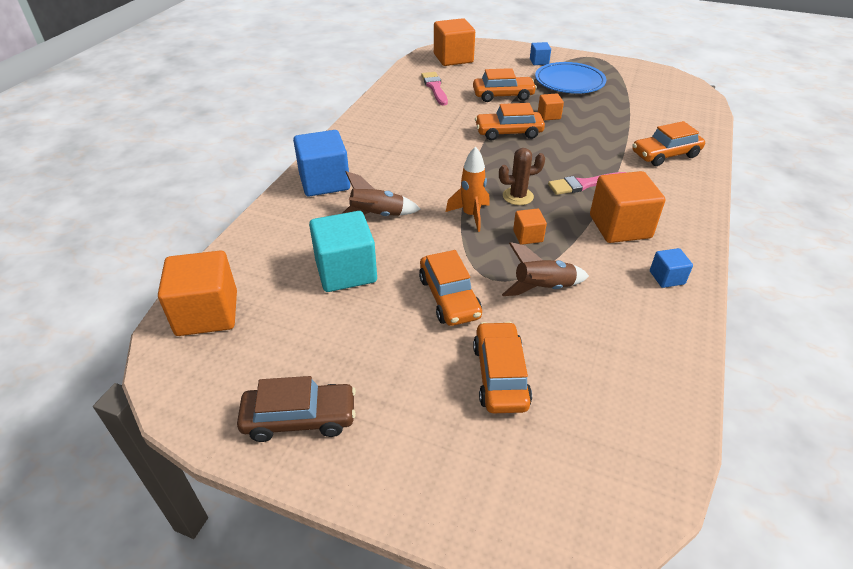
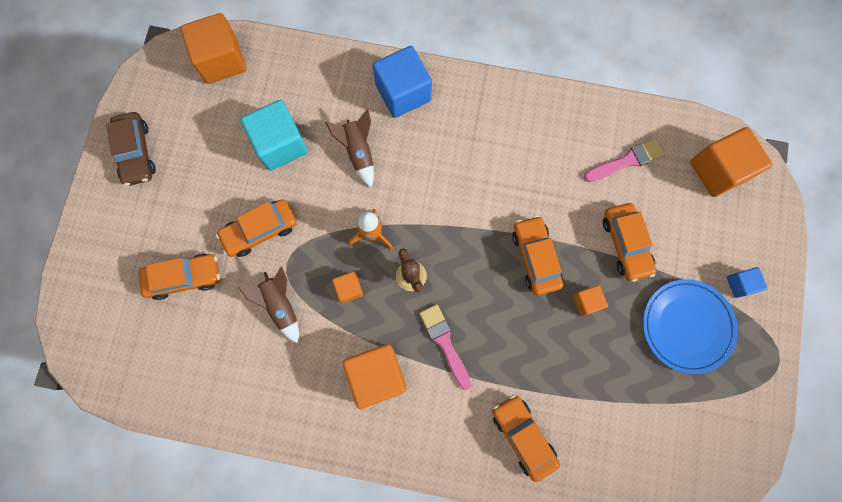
camera: 80 degrees right, 35 degrees up
(667, 278) = (308, 413): blue cube -> none

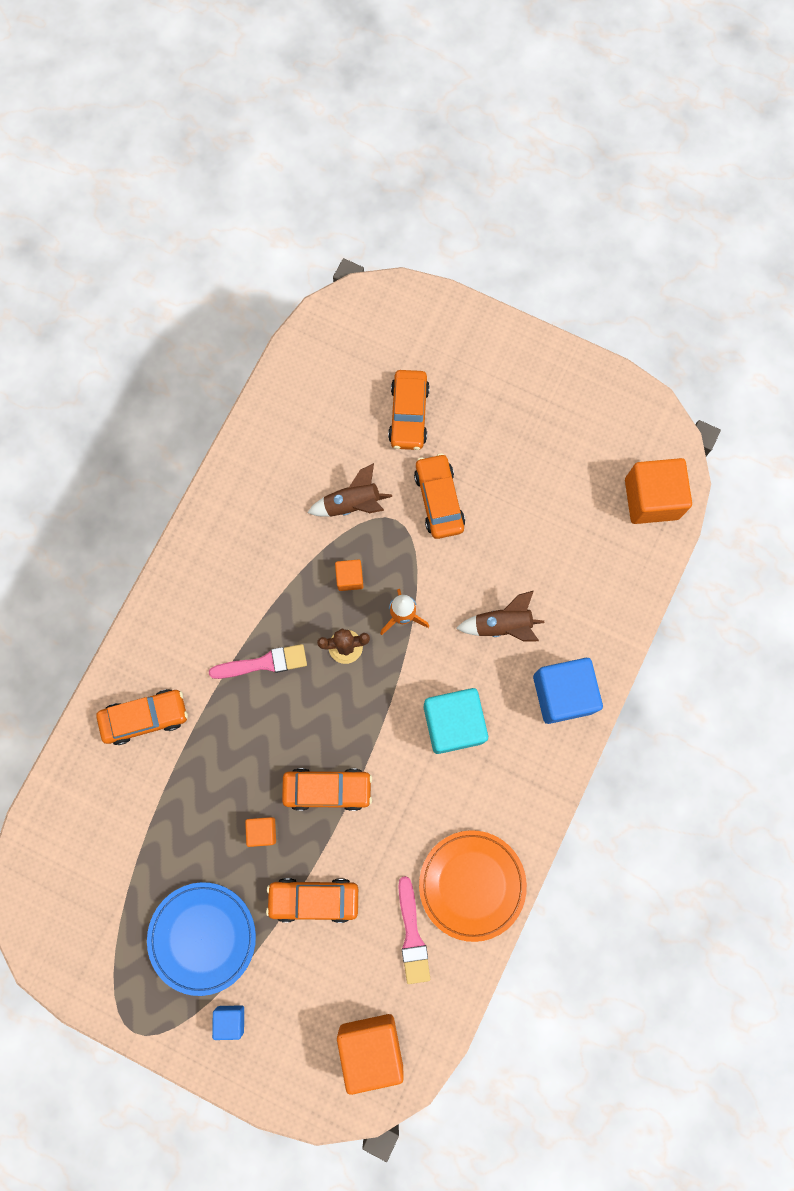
camera: 105 degrees right, 0 degrees up
(136, 153) = (560, 390): brown car -> none
(280, 144) = (532, 542): turquoise cube -> turquoise cube (453, 723)
(377, 375) = (251, 584): orange cube -> none
(573, 126) = (472, 884): none -> orange plate

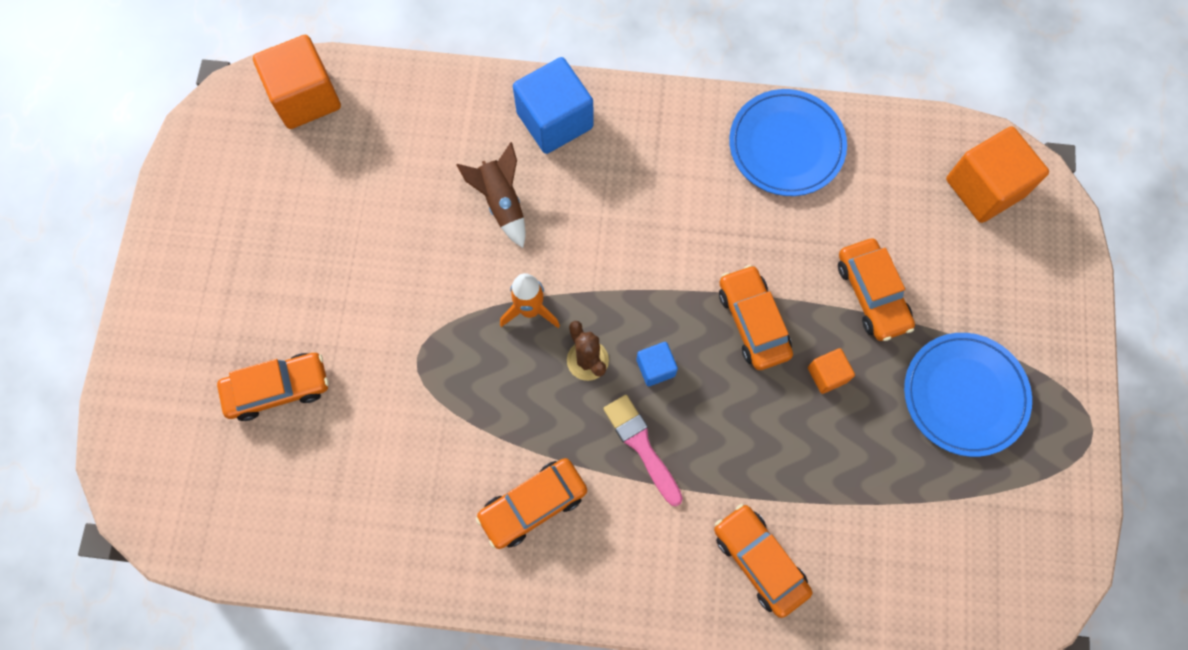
camera: 110 degrees left, 5 degrees down
(230, 1019) = (1029, 334): blue cube -> blue cube (655, 368)
(349, 578) = (505, 385): orange cube -> none
(352, 504) = (413, 414): brown rocket -> none
(412, 935) = (861, 185): pink brush -> none
(439, 500) = (377, 317): orange car -> orange car (533, 505)
(453, 723) = (629, 217): turquoise cube -> none
(472, 884) = (786, 145): orange plate -> blue plate

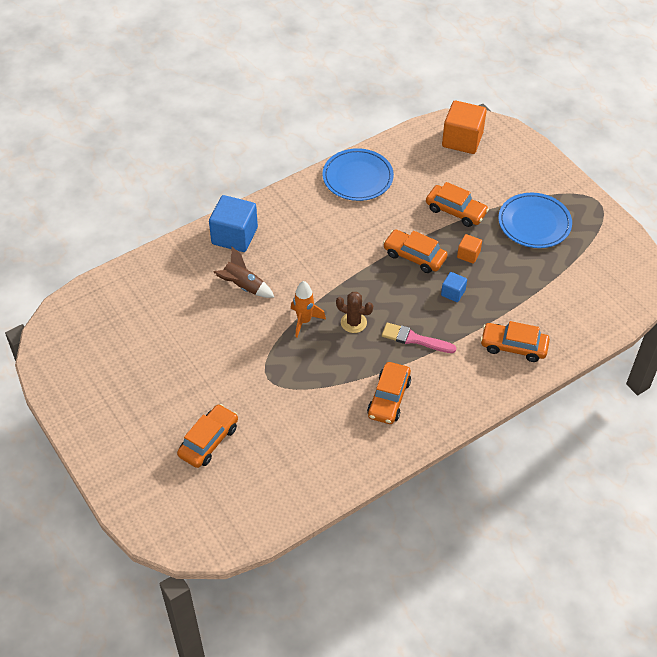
camera: 40 degrees left, 20 degrees down
(306, 97) = (89, 307): orange cube -> none
(655, 368) = (389, 304): blue cube -> blue cube (453, 293)

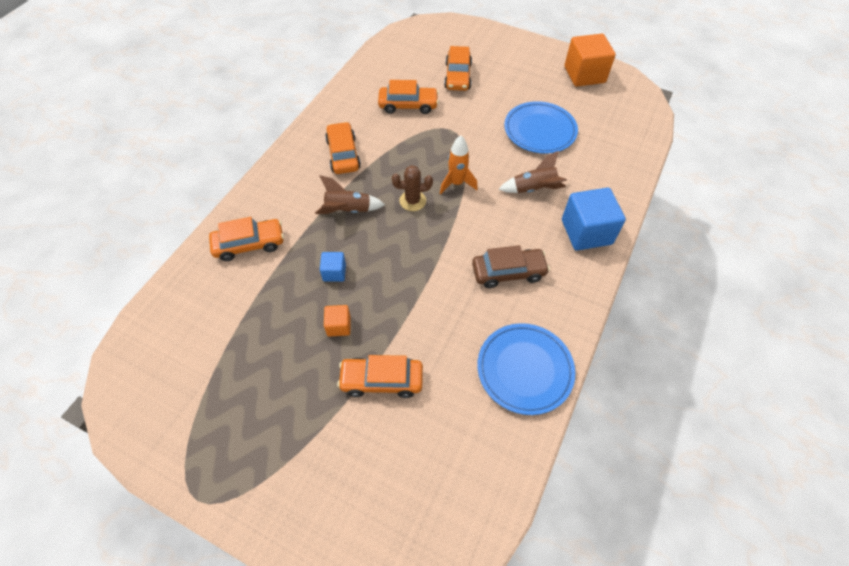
camera: 150 degrees right, 5 degrees up
(319, 235) = (508, 272): none -> brown car
(414, 256) = (396, 295): orange car -> orange car (408, 105)
(414, 339) = (348, 210): pink brush -> brown rocket
(462, 140) = (434, 517): orange cube -> orange cube (584, 75)
(534, 223) = (276, 412): blue plate -> blue plate (539, 130)

